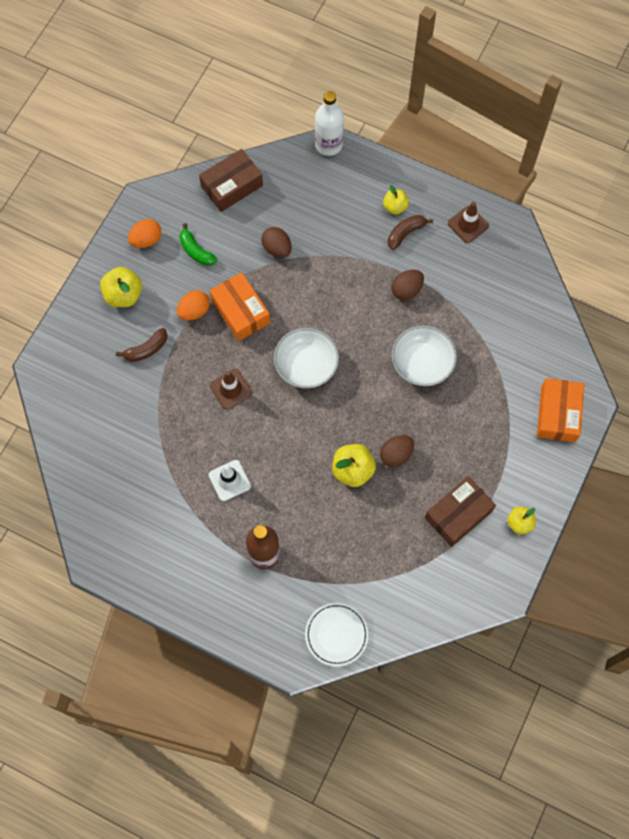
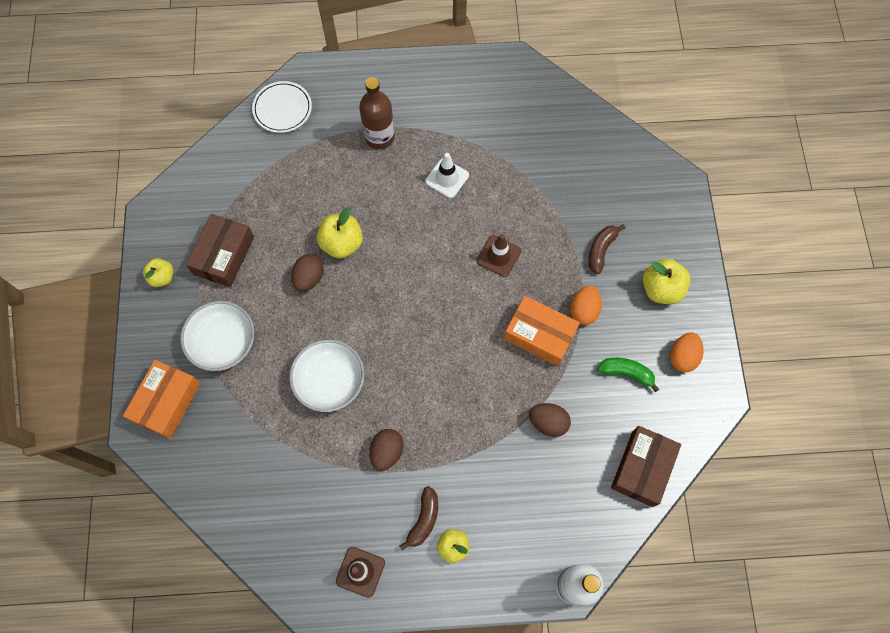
camera: 150 degrees right, 0 degrees up
(306, 365) = (442, 316): white bowl -> white bowl (223, 342)
(558, 414) = (167, 402): orange box -> orange box turned 45 degrees clockwise

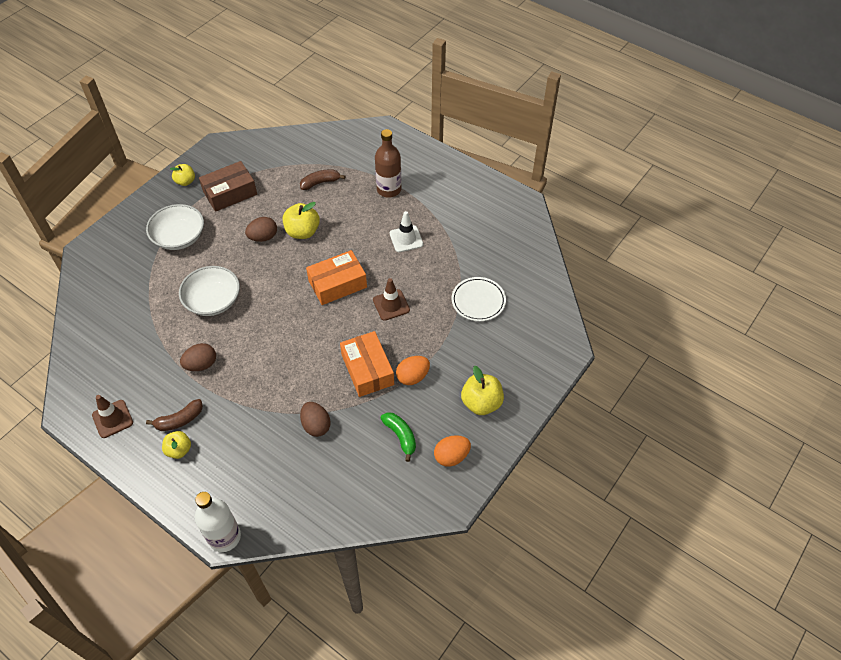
camera: 40 degrees right, 15 degrees down
(167, 402) = (116, 246): orange box -> orange box (337, 284)
(282, 109) = (347, 139): white plate -> white plate (478, 301)
(601, 250) = (464, 349): brown banana -> brown banana (320, 183)
(642, 468) = (347, 504): brown box -> none

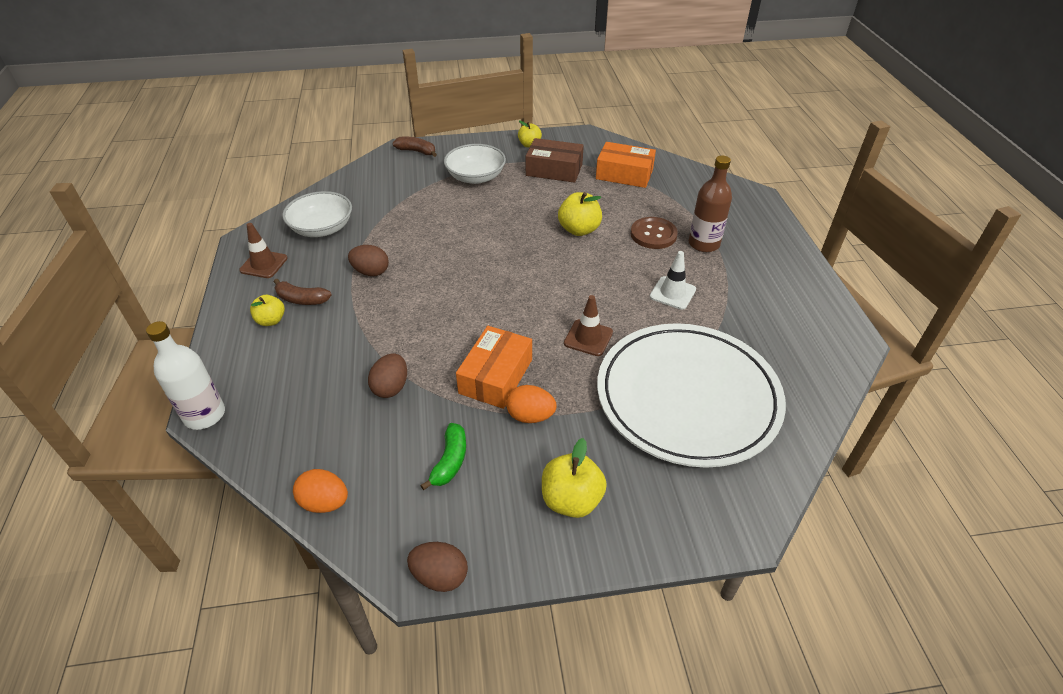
camera: 45 degrees right, 10 degrees down
(213, 301) = (441, 234): white bowl -> white bowl (322, 228)
(263, 237) = (540, 214): brown egg -> brown egg (440, 576)
(320, 183) = (642, 203): brown banana -> brown banana (417, 151)
(337, 284) = (559, 287): orange box -> orange box (624, 174)
(352, 203) = (653, 234): none -> brown button
(451, 456) = (474, 526): orange egg -> orange egg (325, 502)
(478, 301) = (687, 397): white plate -> white plate, size x2.32

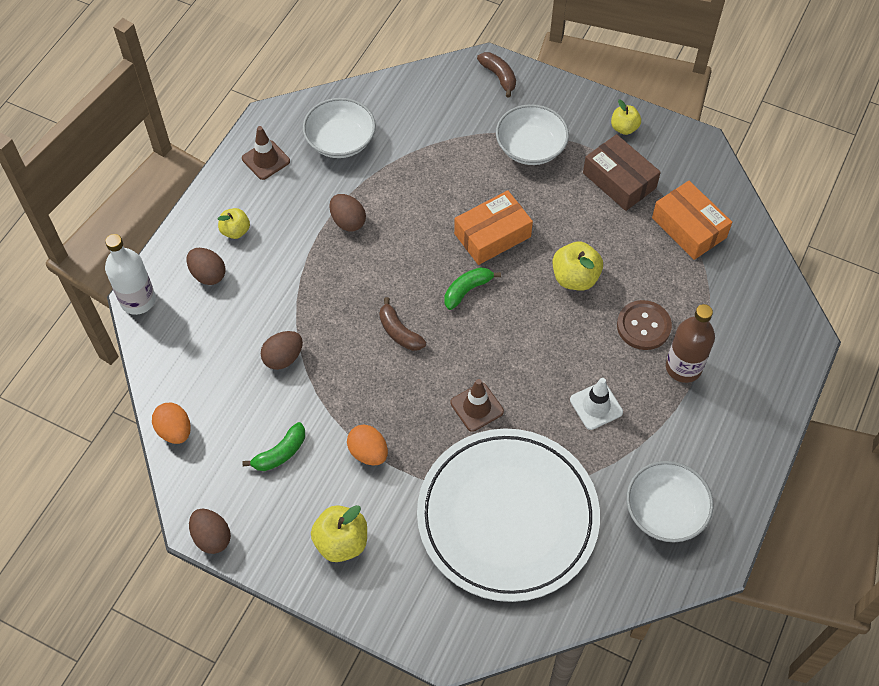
camera: 35 degrees right, 15 degrees up
(267, 362) = (208, 274): none -> brown egg
(301, 299) = (272, 221): brown banana -> brown banana (399, 332)
(496, 376) = (370, 398): orange box -> orange box (492, 235)
(508, 271) = (467, 290): none -> green banana
(788, 329) = (665, 511): none -> white bowl

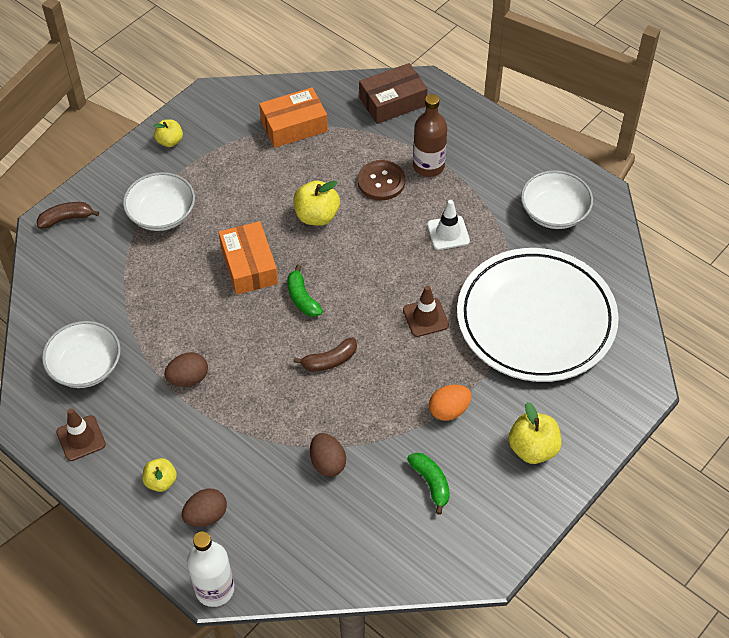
camera: 75 degrees left, 5 degrees down
(175, 431) = (382, 574): orange egg -> none
(212, 537) = (505, 556): brown egg -> none
(619, 180) = (226, 159): brown box -> brown box (393, 102)

